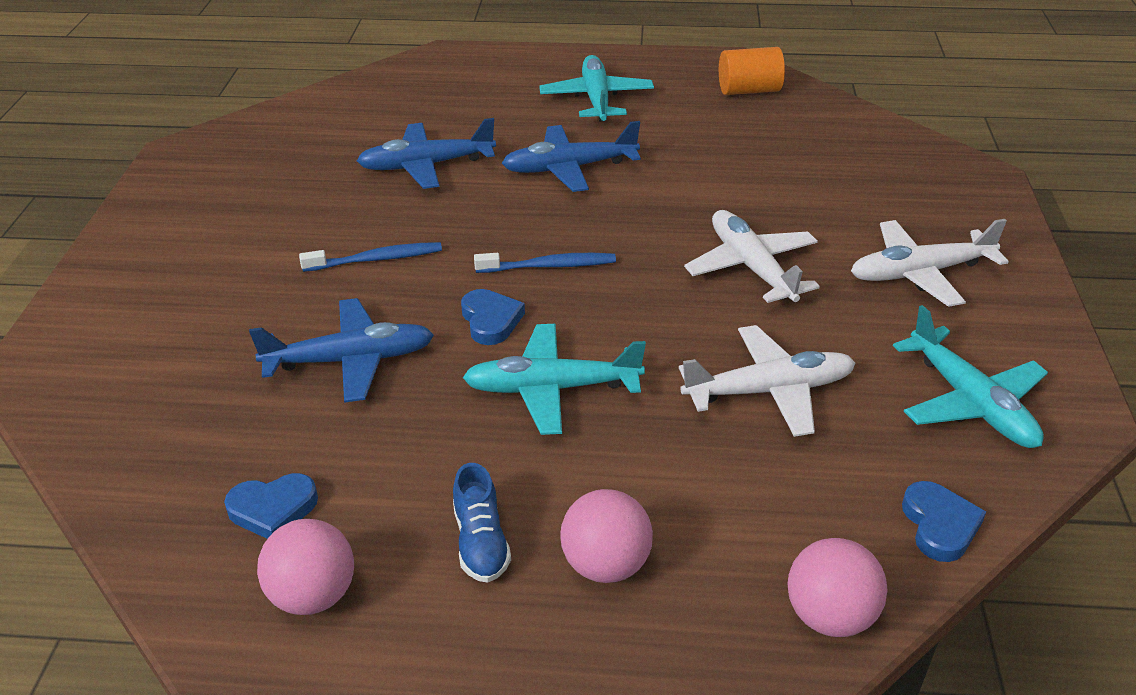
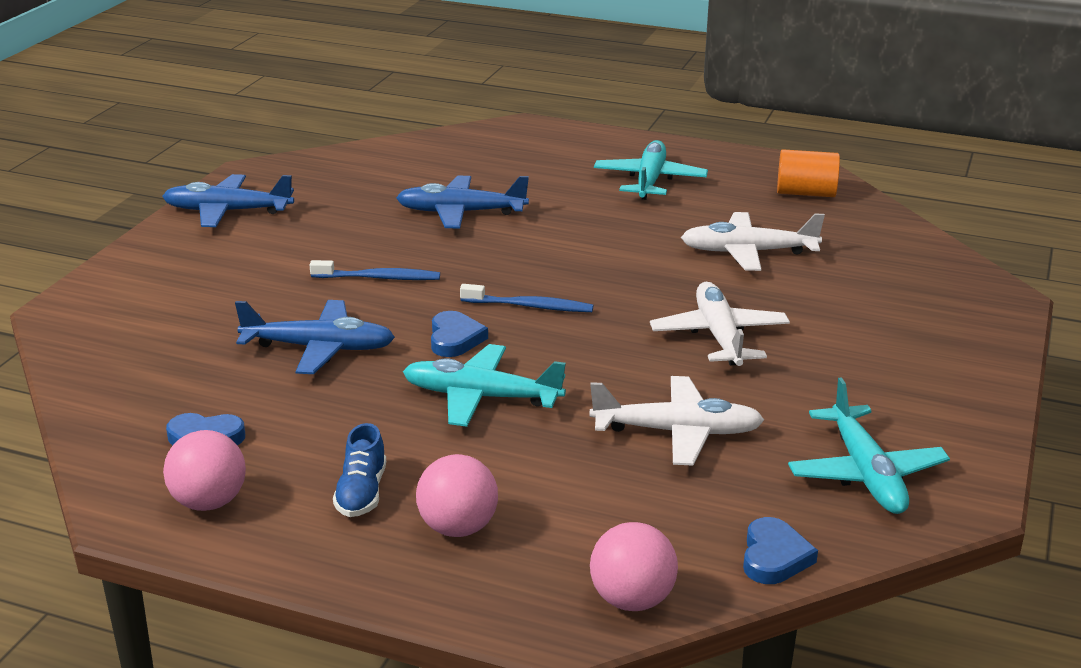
camera: 15 degrees right, 10 degrees down
(570, 168) = (592, 233): blue plane -> blue plane (228, 211)
(921, 273) = (884, 366): white plane -> white plane (748, 252)

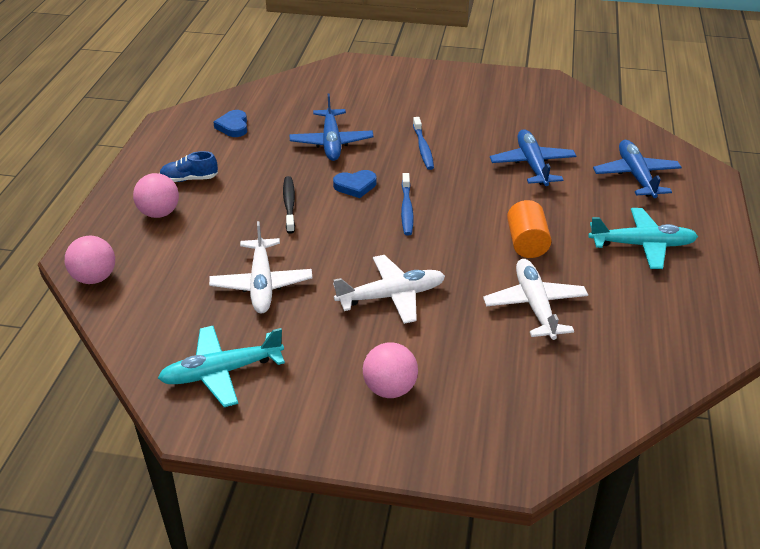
camera: 80 degrees right, 10 degrees up
(209, 502) = (180, 138): pink ball -> pink ball (390, 389)
(228, 211) = (487, 84): blue plane -> blue plane (636, 176)
(482, 397) = (289, 204): turquoise plane -> black toothbrush
(774, 557) = (130, 331): blue heart -> none
(805, 193) = (674, 337): orange cylinder -> orange cylinder (526, 243)

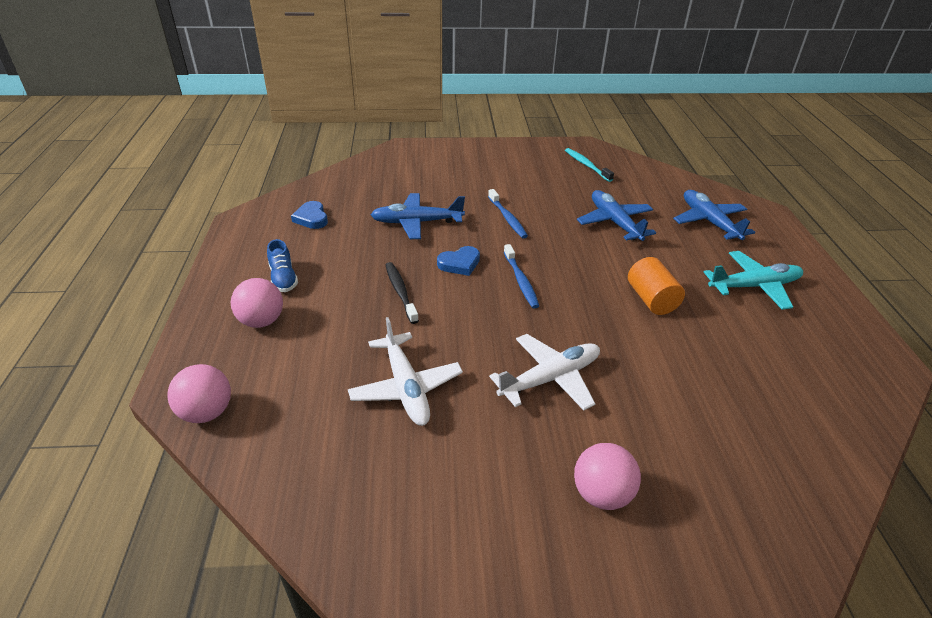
camera: 15 degrees left, 0 degrees up
(189, 179) = (283, 278): blue shoe -> blue shoe turned 90 degrees counterclockwise
(222, 372) = (402, 511): turquoise plane -> none
(331, 142) = (417, 222): blue plane -> blue plane turned 105 degrees clockwise
(535, 306) = (695, 365): white plane -> none
(536, 102) = (586, 165): none -> turquoise toothbrush

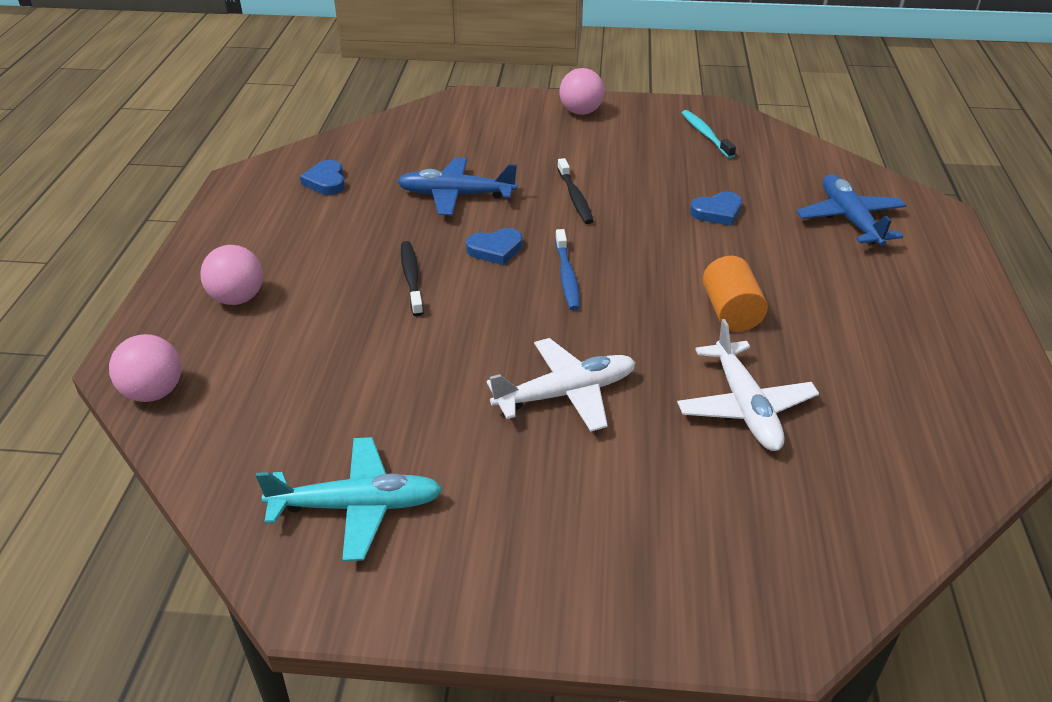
camera: 10 degrees right, 0 degrees up
(283, 278) = (274, 251): blue shoe -> none
(406, 387) = (387, 387): white plane -> white plane (745, 406)
(507, 218) = (575, 197): blue toothbrush -> black toothbrush
(601, 494) = (585, 526): pink ball -> pink ball (581, 112)
(615, 222) = (717, 212): blue plane -> blue heart
(753, 286) = (878, 307): turquoise plane -> turquoise plane (356, 506)

